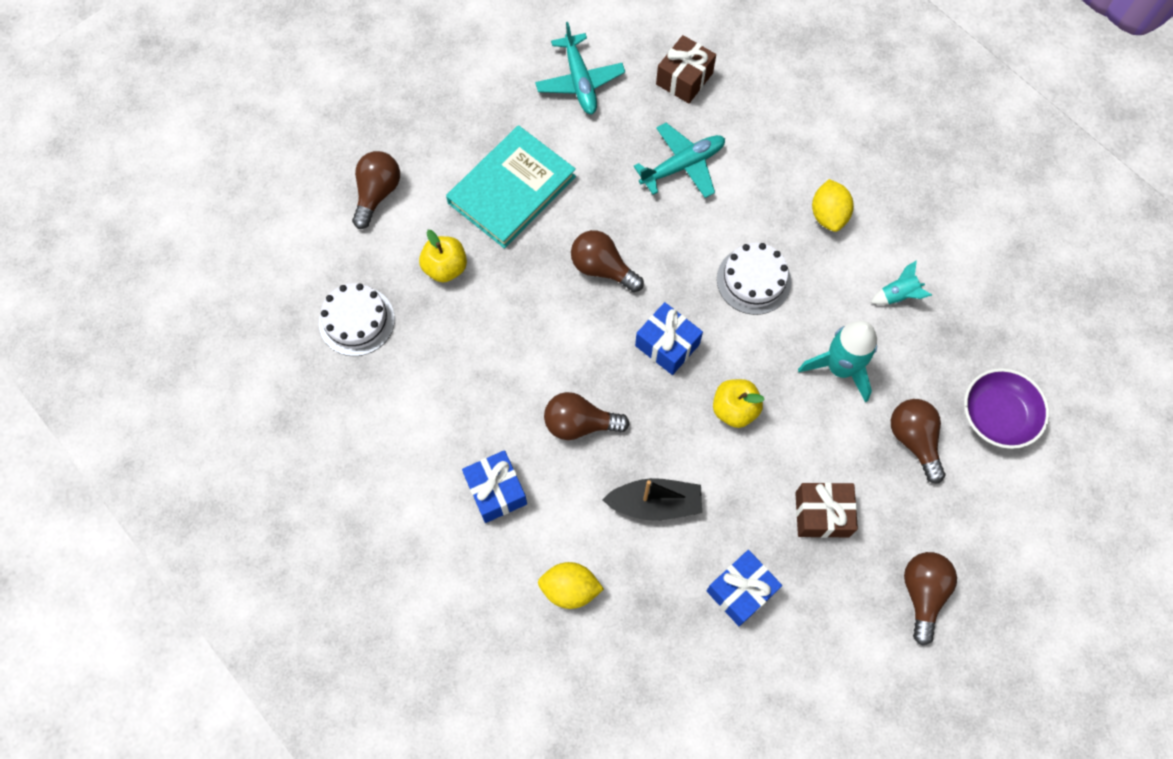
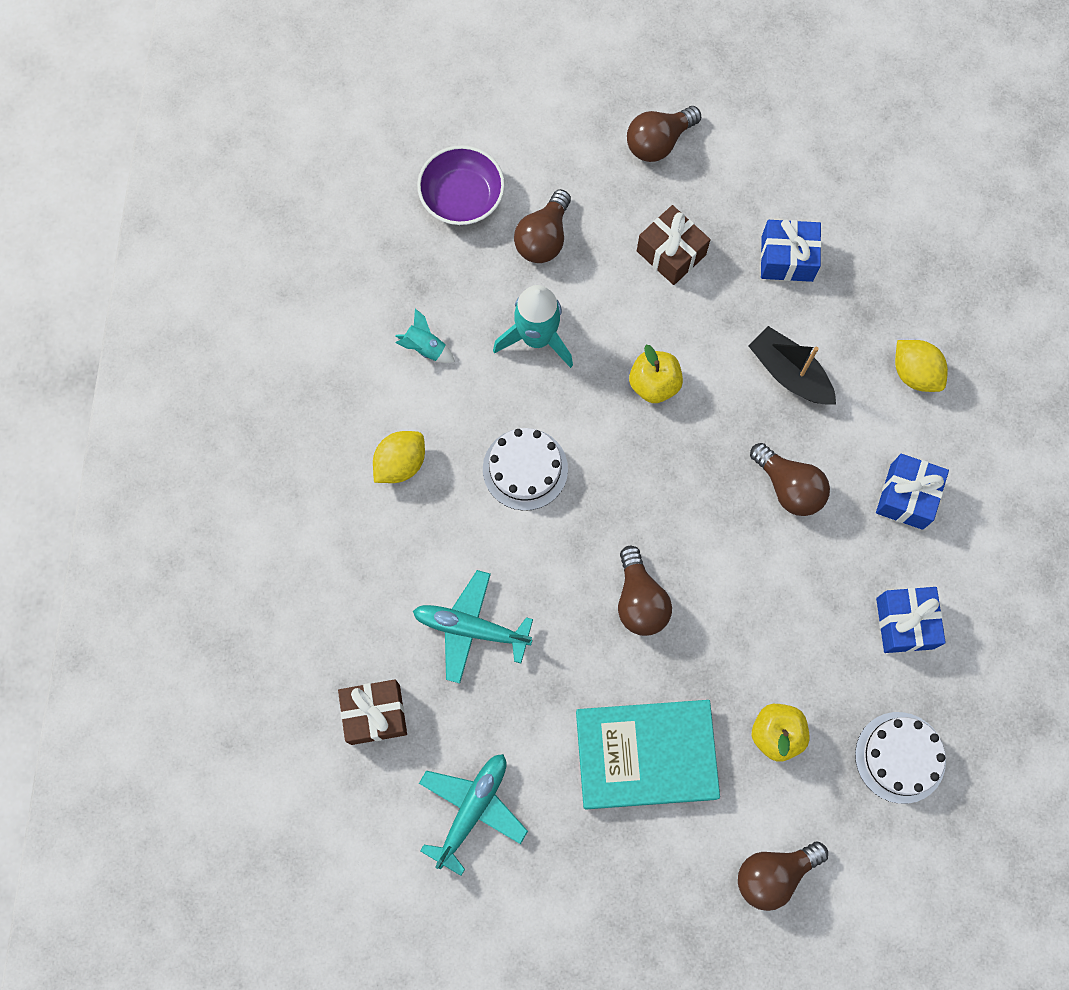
camera: 135 degrees left, 5 degrees up
(667, 345) = (653, 483): blue gift -> blue gift (904, 623)

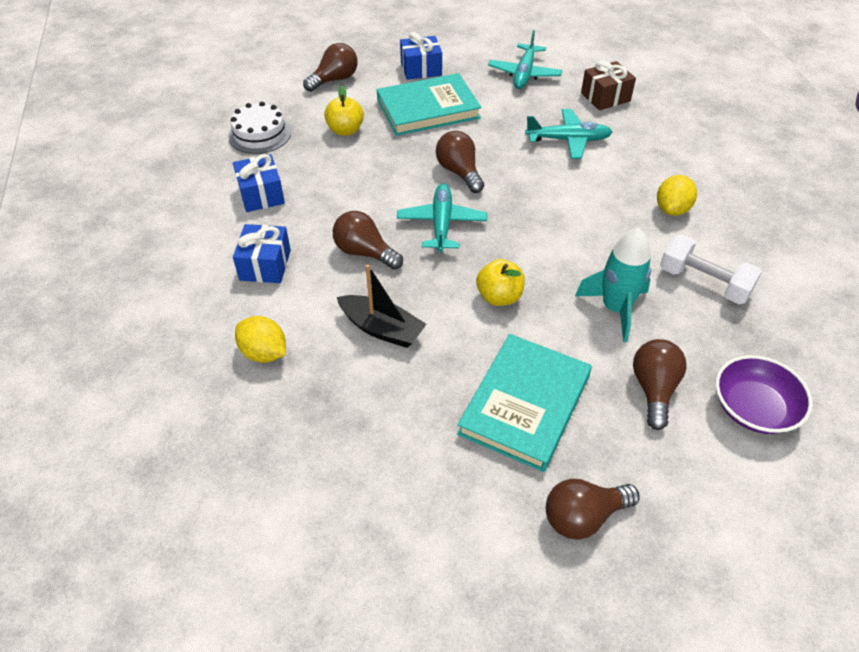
camera: 165 degrees right, 25 degrees down
(425, 347) = (704, 282): turquoise rocket -> white dumbbell
(525, 469) = (577, 224): white cake -> none
(658, 142) = (583, 517): brown light bulb -> brown light bulb turned 150 degrees counterclockwise
(671, 253) = (525, 404): brown gift -> turquoise book
(687, 511) = (441, 223): none -> turquoise plane
(787, 258) = (406, 426): blue gift -> blue gift (421, 69)

